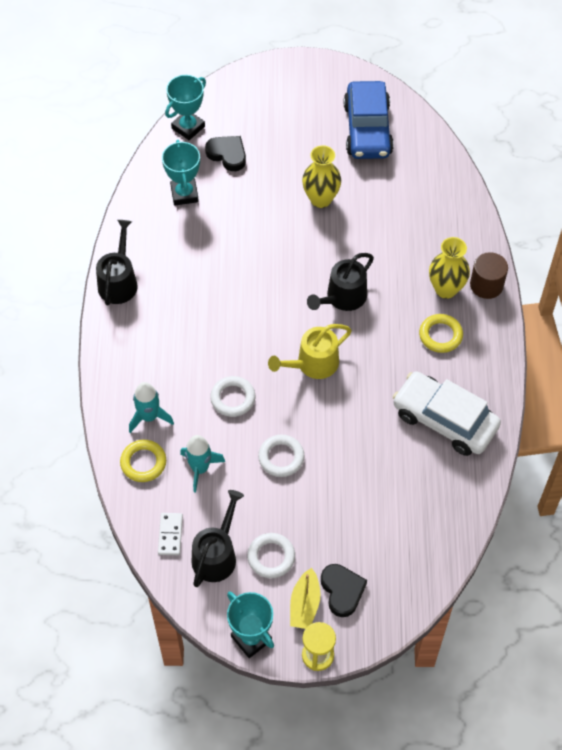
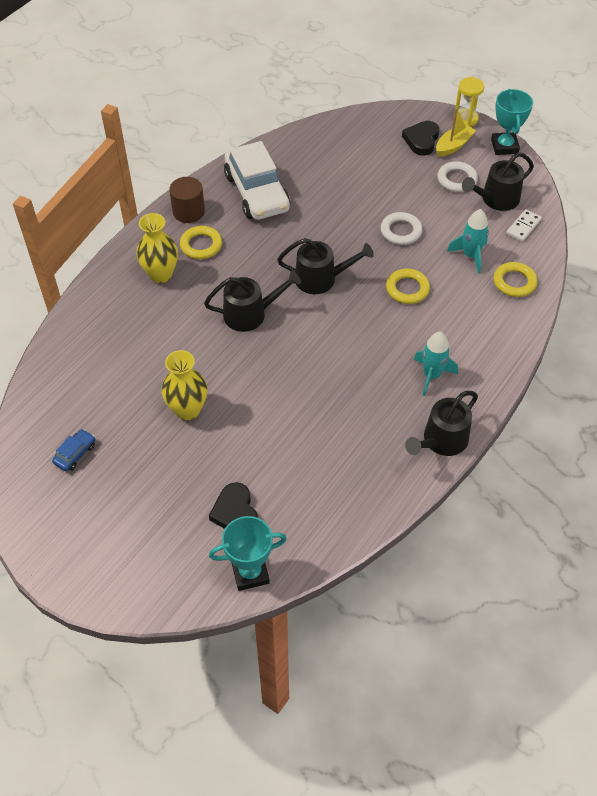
camera: 145 degrees left, 5 degrees down
(149, 417) = (488, 311): turquoise rocket -> turquoise rocket (431, 375)
(184, 194) = (313, 494): turquoise trophy -> none
(233, 398) = (407, 289): white ring -> yellow ring
(313, 364) = (321, 279): yellow watering can -> black watering can
(367, 129) = (75, 454): blue car -> blue car, size x0.41
(486, 285) = (126, 260): brown cylinder -> brown cylinder (188, 212)

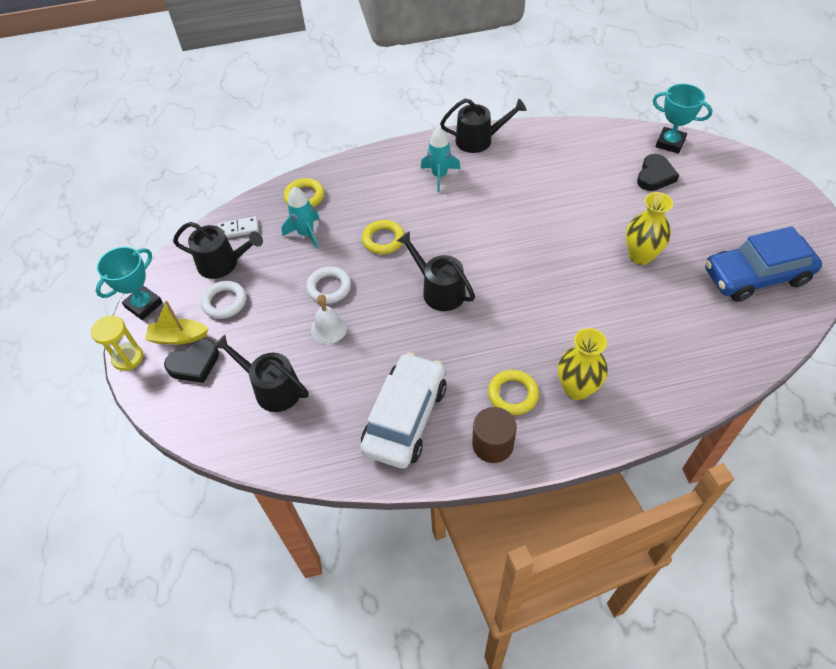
camera: 135 degrees left, 0 degrees up
(75, 454) = (756, 276): blue car -> blue car, size x2.42
(250, 314) = (526, 298): black watering can -> black watering can (272, 388)
(366, 208) = (329, 328): none -> white bell

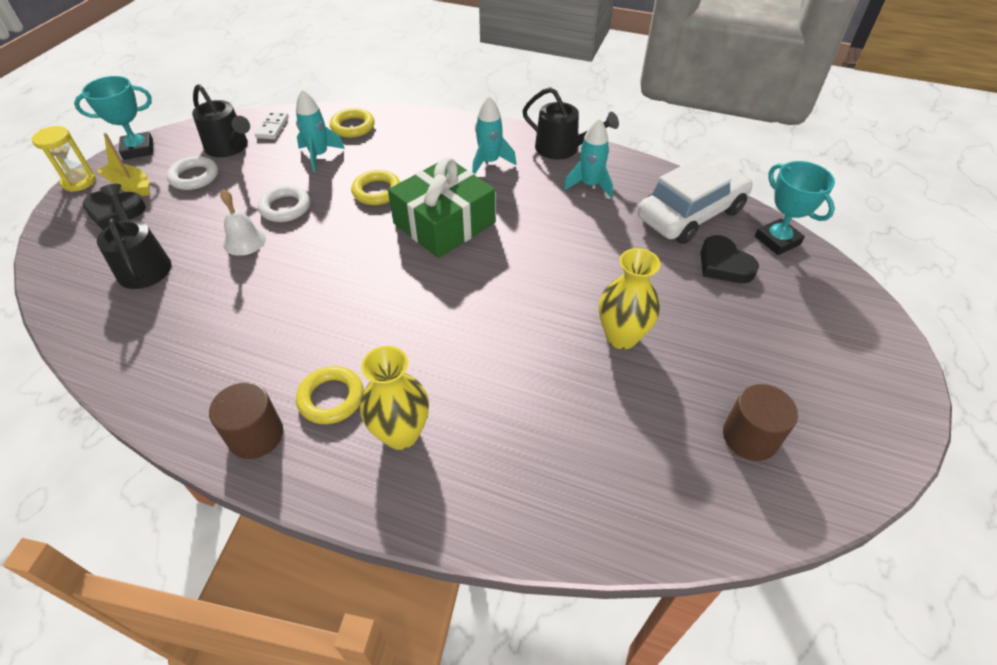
camera: 30 degrees right, 5 degrees down
(238, 229) = (272, 127): white domino -> white domino turned 75 degrees clockwise
(405, 417) = (211, 357): white car -> white car (690, 214)
(439, 290) = (375, 260): black watering can -> none
(457, 238) = (444, 223): none -> green gift
(524, 160) = (589, 185): none -> turquoise rocket
(655, 176) = (724, 264): black heart -> black heart turned 90 degrees clockwise
(756, 276) = (750, 437): blue car -> brown cylinder

